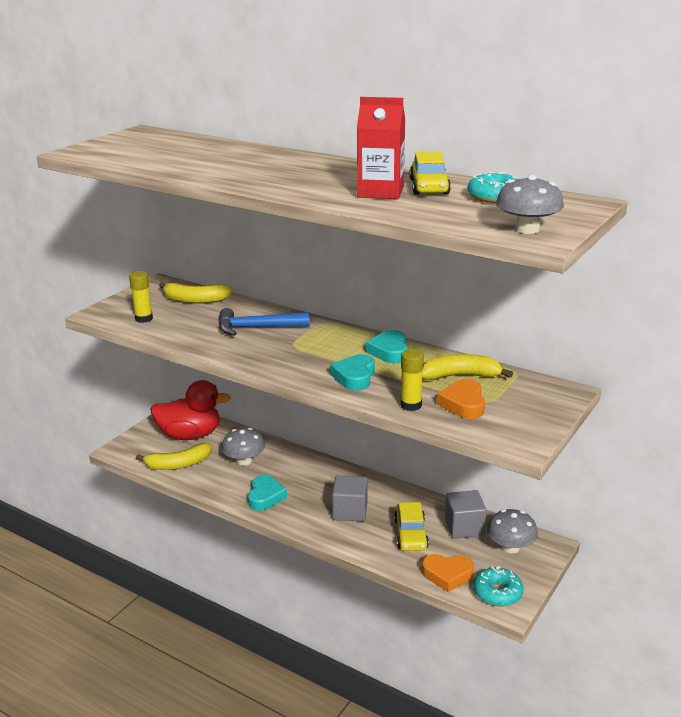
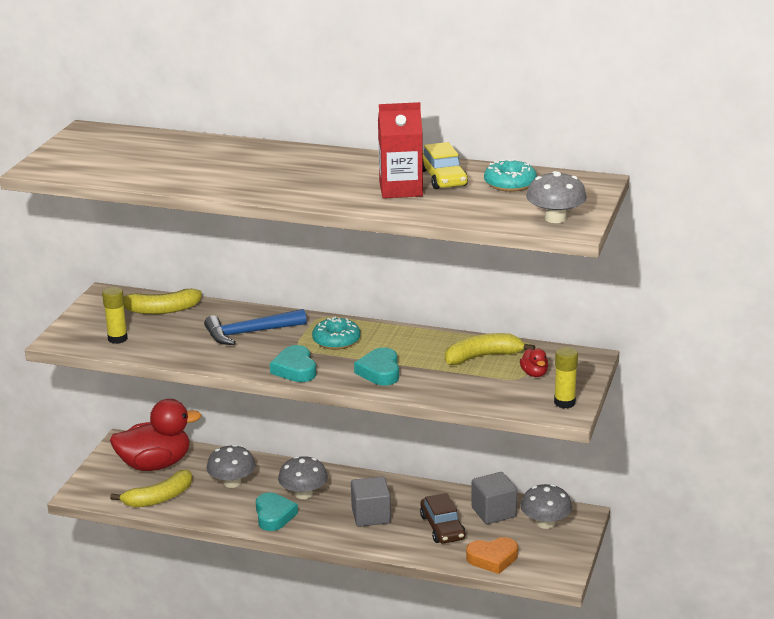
camera: 15 degrees left, 0 degrees up
(299, 481) = (303, 494): none -> grey mushroom
(389, 351) = (402, 340): turquoise heart -> turquoise heart (295, 369)
(411, 405) = (448, 392): yellow glue stick -> yellow glue stick (564, 403)
(411, 534) = (442, 527): yellow car -> brown car
(463, 404) = (497, 384): orange heart -> none
(497, 593) = (546, 566): turquoise donut -> turquoise donut (336, 340)
(505, 399) = (534, 374): none -> red duck

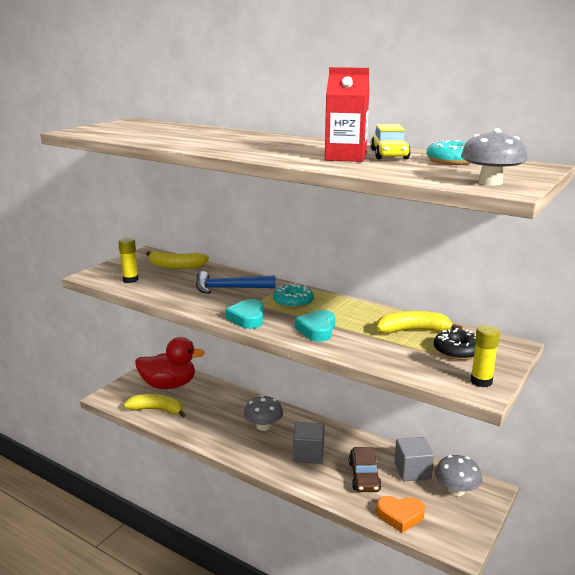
camera: 15 degrees right, 5 degrees down
(159, 498) = (157, 410): yellow banana -> yellow banana turned 150 degrees counterclockwise
(232, 482) = (215, 408): grey mushroom -> none
(274, 515) = (233, 440): turquoise heart -> none
(534, 374) = (457, 351): red duck -> black donut

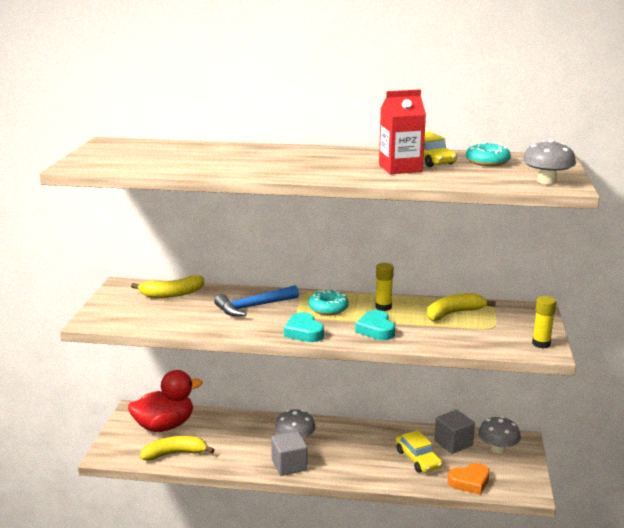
camera: 25 degrees left, 0 degrees up
(130, 280) = (141, 318): yellow glue stick -> yellow glue stick (383, 307)
(308, 454) = (356, 454): grey cube -> grey cube (289, 465)
(364, 476) = (418, 459): brown car -> yellow car
(457, 351) = (502, 323): black donut -> none

